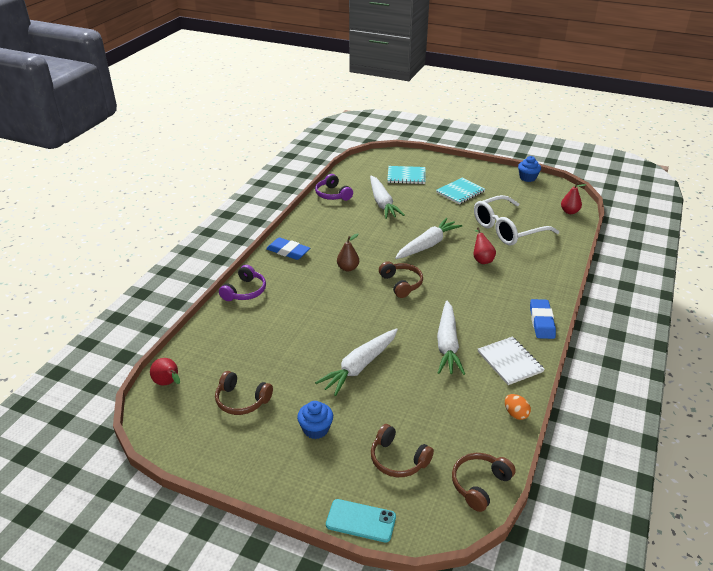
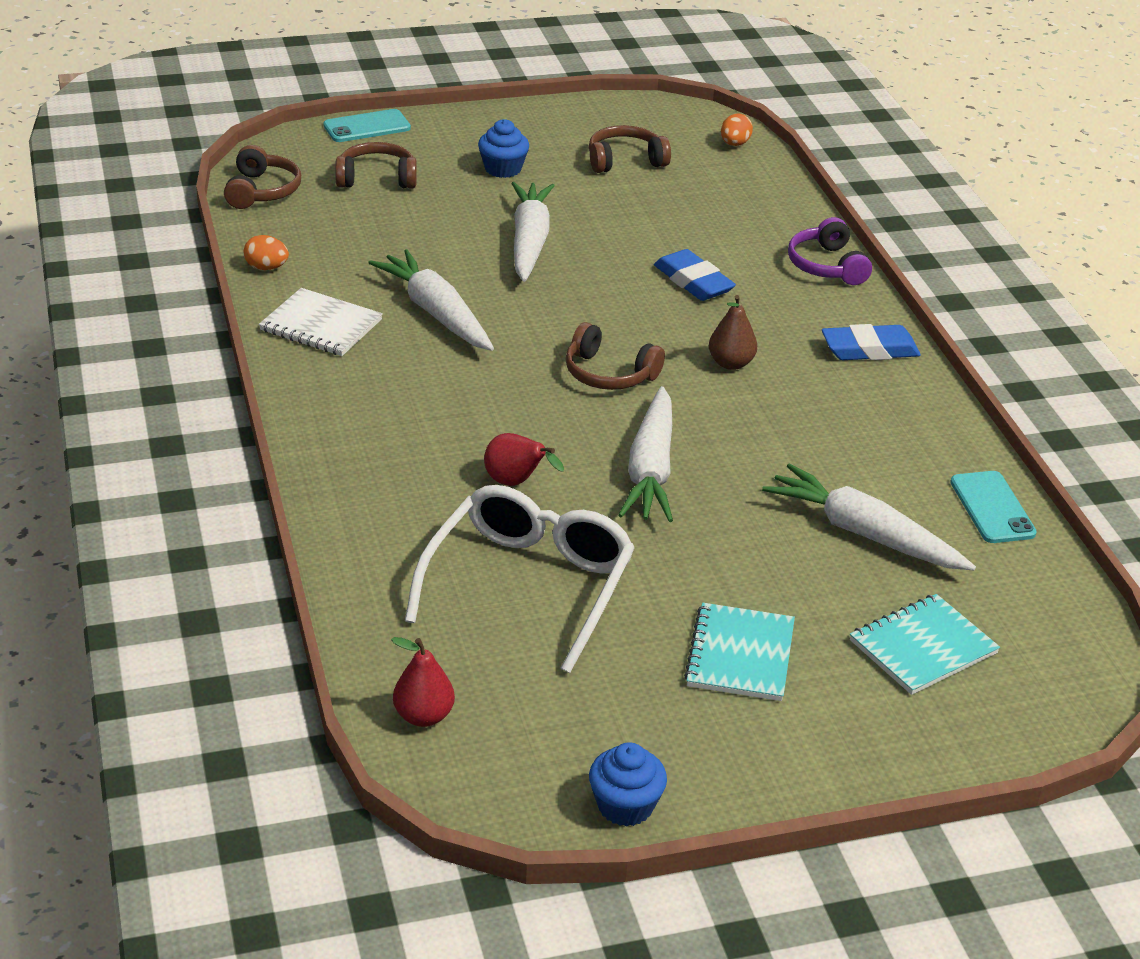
camera: 140 degrees right, 0 degrees up
(168, 383) = (734, 144): red pear -> orange egg
(332, 194) = (992, 508): purple headphones -> turquoise phone
(541, 322) = (311, 405): blue eraser -> blue eraser (693, 282)

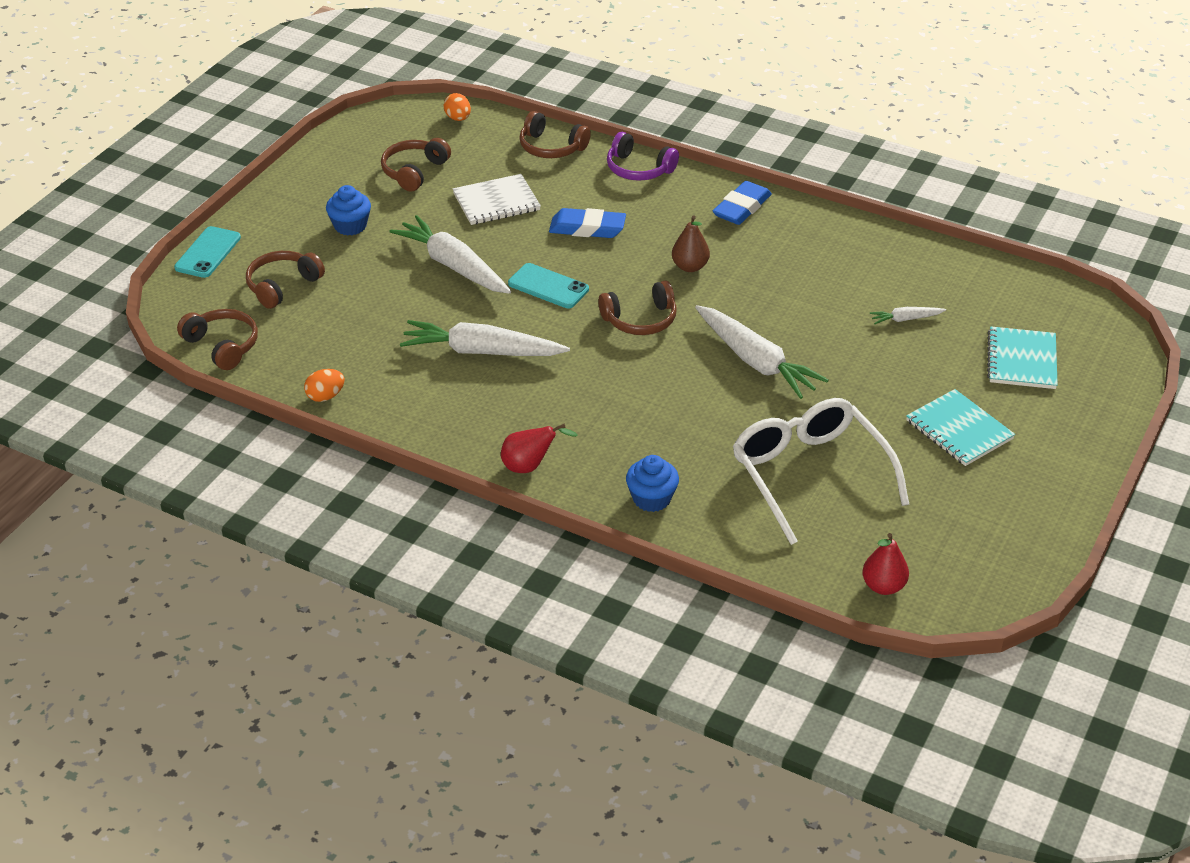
camera: 45 degrees left, 5 degrees up
(321, 325) = (430, 409): white notebook -> white notebook (496, 202)
(516, 483) = (705, 422): red pear -> red pear (530, 466)
(625, 806) = (1038, 549): blue cupcake -> blue cupcake (651, 498)
(776, 207) = (551, 147): none -> brown headphones
(863, 533) = (905, 319): white carrot -> white carrot, size x0.47
(992, 508) = (935, 260): turquoise phone -> turquoise phone (548, 286)

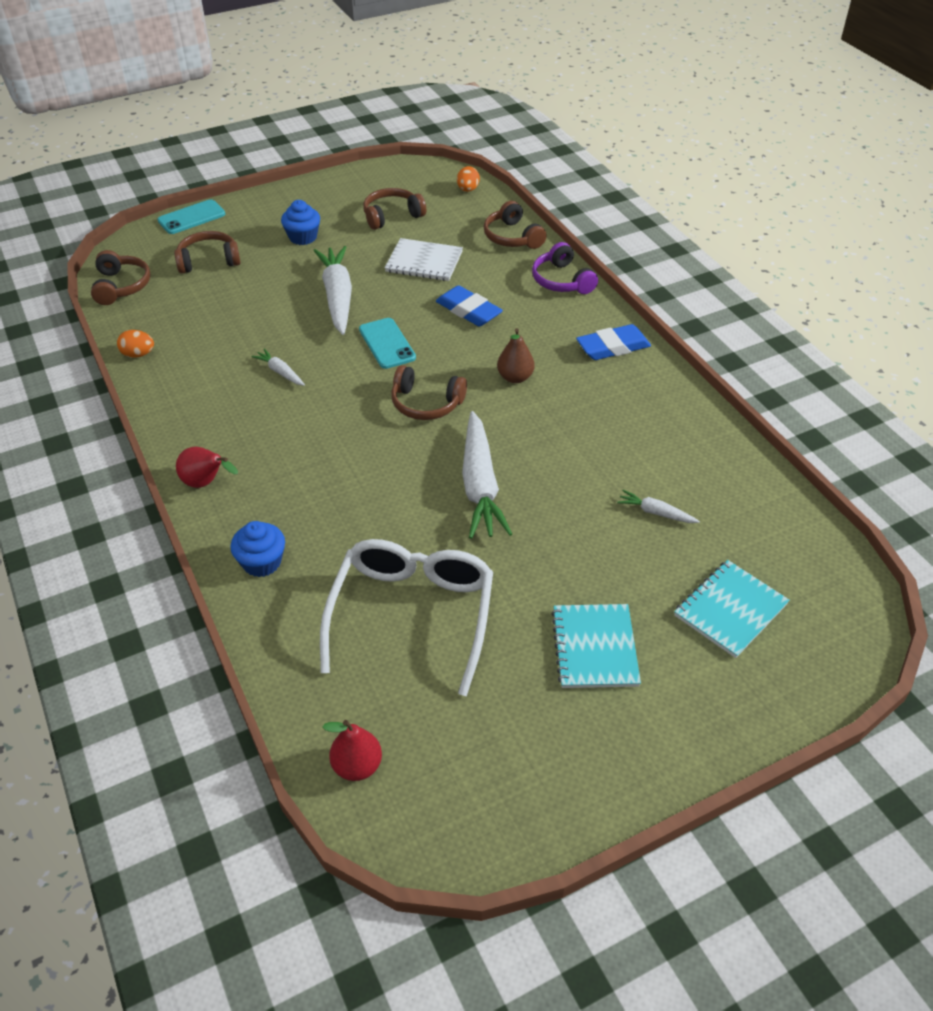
camera: 35 degrees right, 5 degrees up
(481, 351) = (280, 372): white carrot -> white carrot, size x0.47

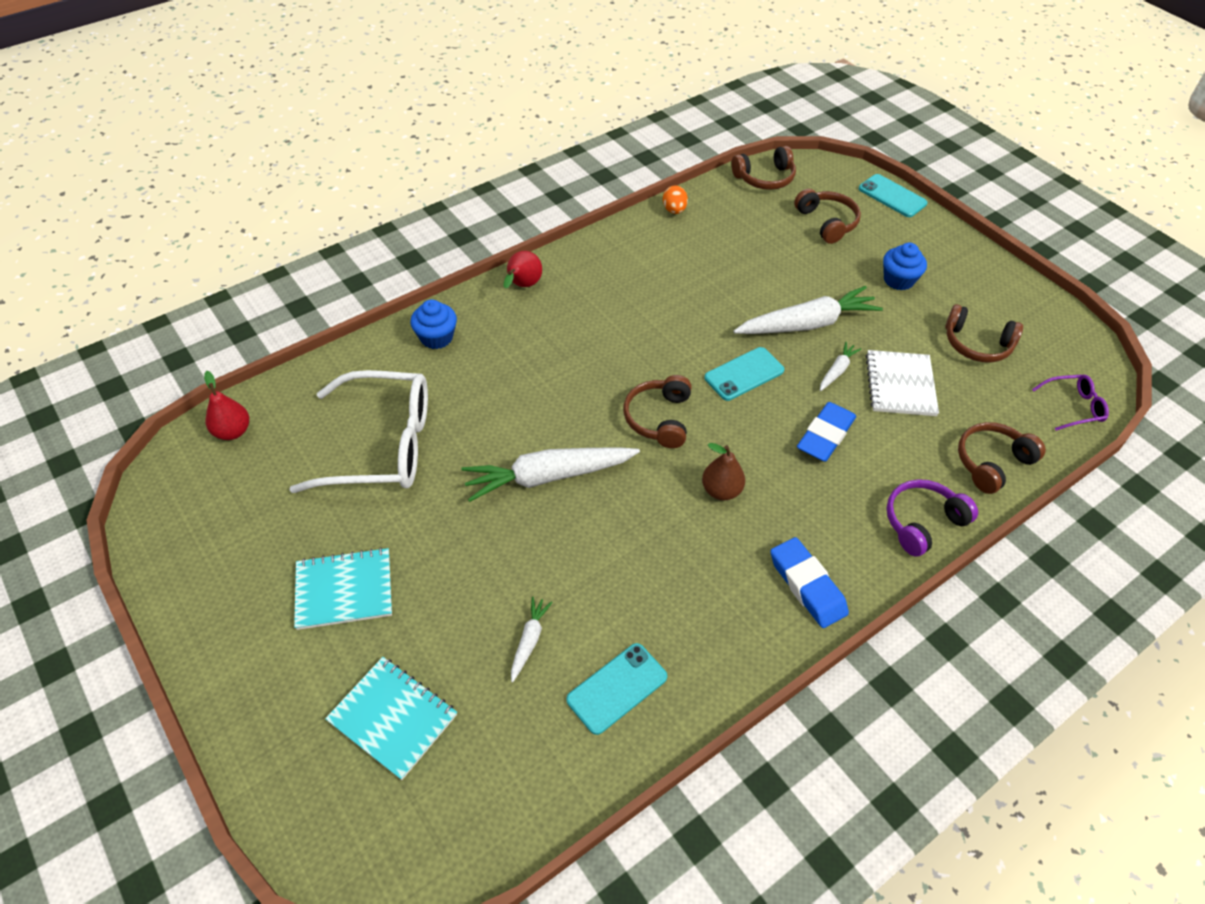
camera: 80 degrees right, 5 degrees up
(280, 372) = (676, 303): white carrot -> white carrot (837, 370)
(392, 216) = (976, 344): brown headphones -> brown headphones turned 150 degrees clockwise
(468, 189) = (1073, 407): orange egg -> purple glasses
(700, 463) = (617, 688): none -> turquoise phone

